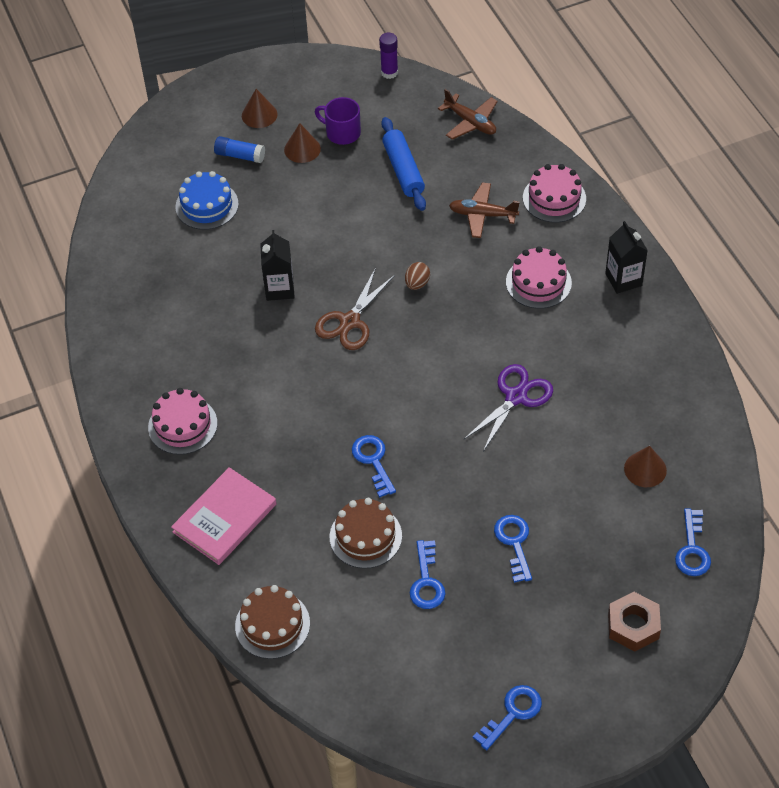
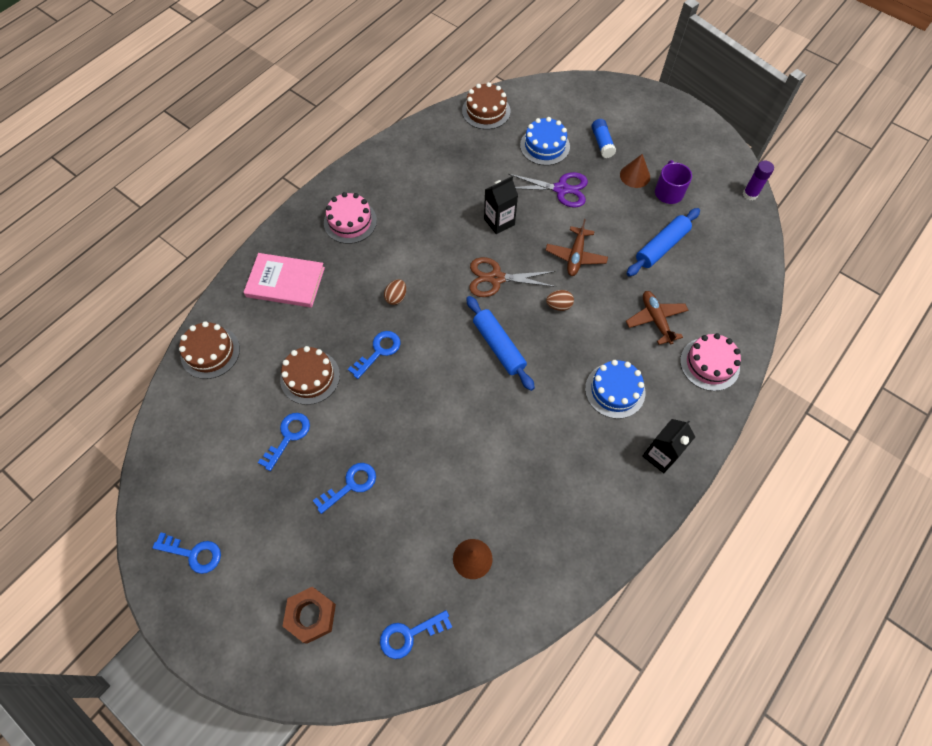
camera: 60 degrees right, 10 degrees up
(117, 235) = (486, 111): none -> brown cake
(259, 115) = (647, 136): brown cone -> none
(315, 420) = (396, 297): none -> brown egg
(426, 581) = (288, 437): blue key -> blue key turned 150 degrees clockwise
(433, 354) = (498, 346): none -> blue rolling pin
(470, 122) = (743, 269): brown plane -> brown plane (575, 256)
(516, 397) = (491, 424): purple scissors -> purple scissors (561, 189)
(538, 282) = (615, 390): pink cake -> blue cake

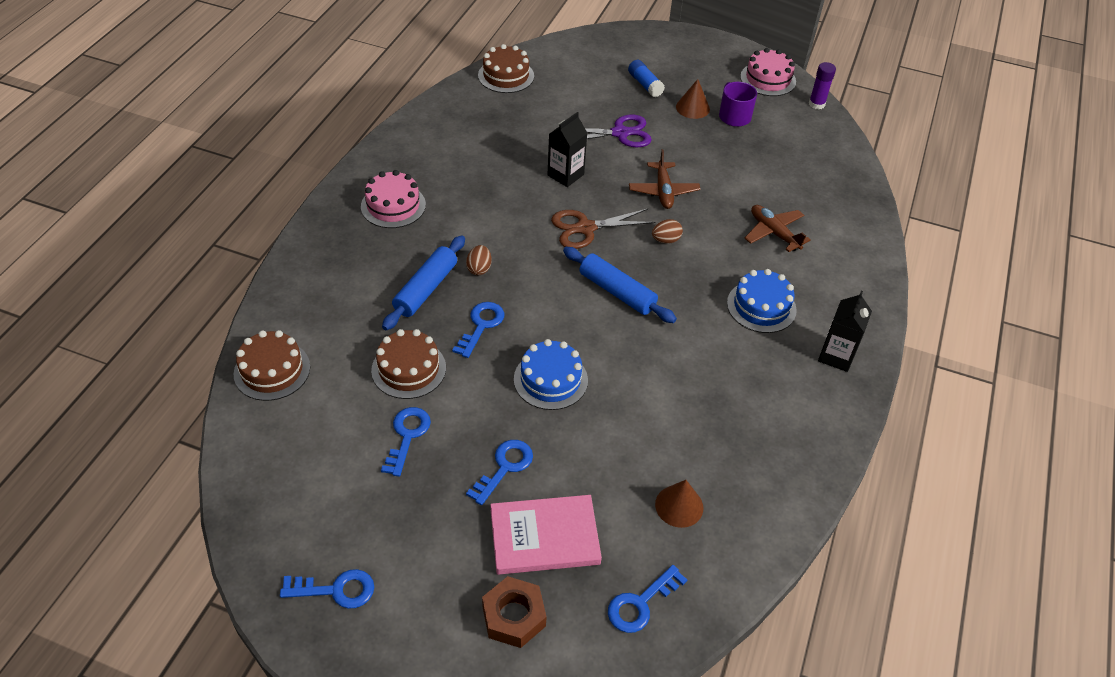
camera: 20 degrees left, 15 degrees down
(285, 282) = (339, 280): pink book -> pink book (544, 537)
(544, 146) = (584, 97): blue cake -> blue cake (550, 379)
(661, 247) = (749, 166): blue rolling pin -> blue rolling pin (426, 289)
(709, 364) = (847, 261): pink cake -> pink cake (768, 79)

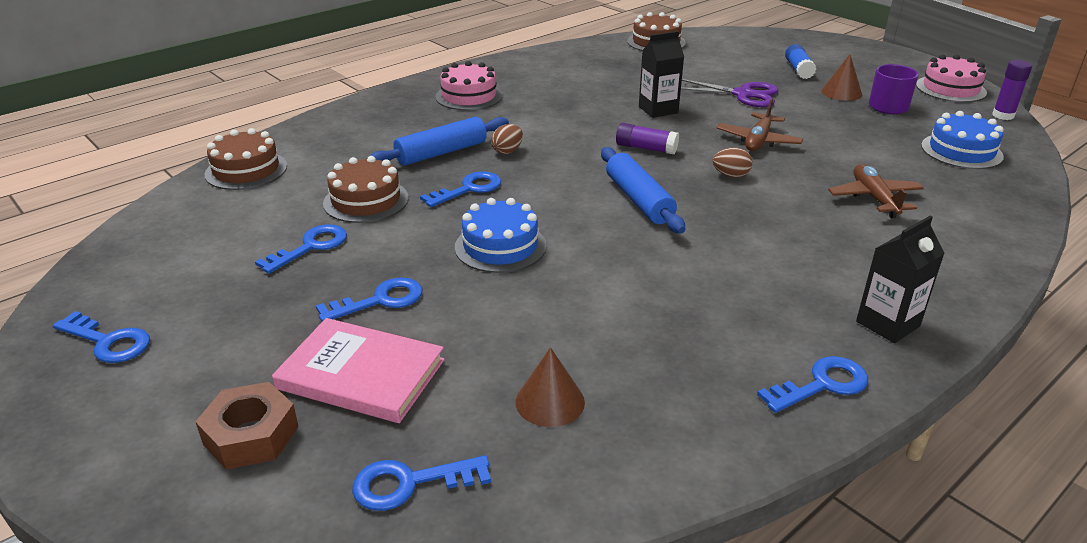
camera: 30 degrees right, 15 degrees down
(585, 228) = (646, 148): brown scissors -> purple glue stick
(761, 306) = (811, 253): blue cake -> blue cake (961, 151)
(824, 423) = (821, 385): none -> blue key

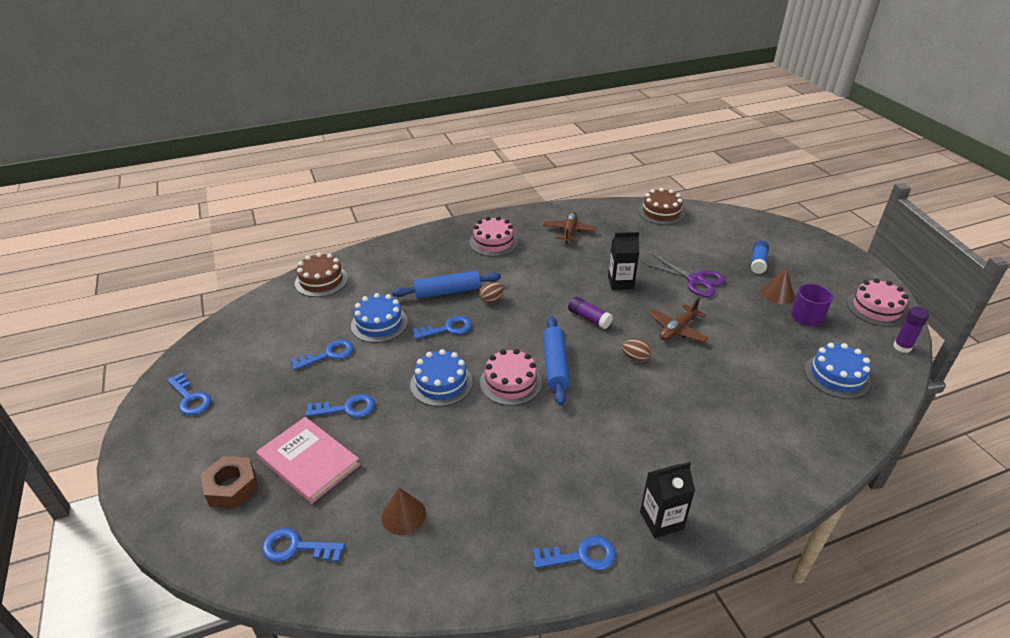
camera: 20 degrees right, 5 degrees up
(366, 200) = (379, 323): brown cake -> blue cake
(594, 227) = (510, 382): none -> pink cake
(874, 198) = (730, 406): brown plane -> brown plane (569, 232)

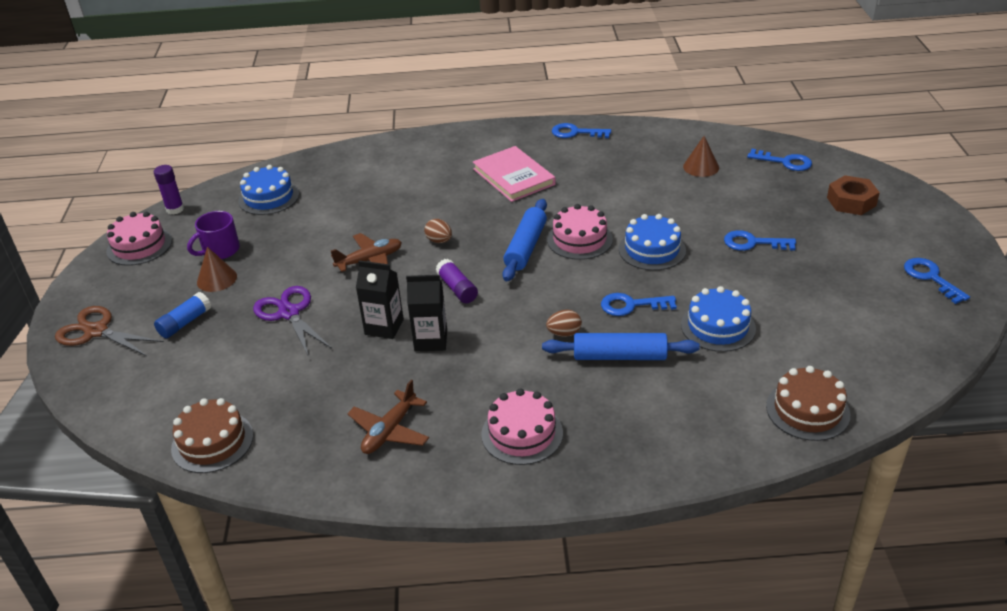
camera: 160 degrees left, 0 degrees up
(309, 462) = (785, 208): pink book -> pink book (514, 177)
(328, 354) = (780, 299): blue key -> none
(661, 520) = (508, 140): black carton -> black carton (431, 340)
(807, 248) = (96, 331): none -> brown scissors

